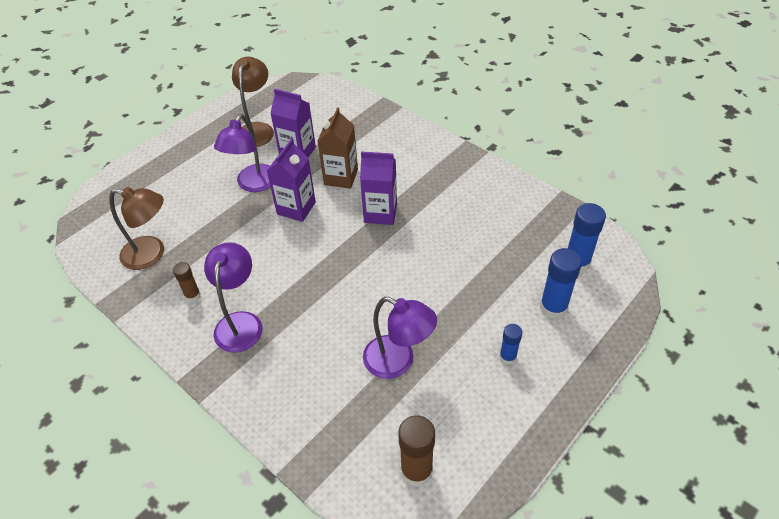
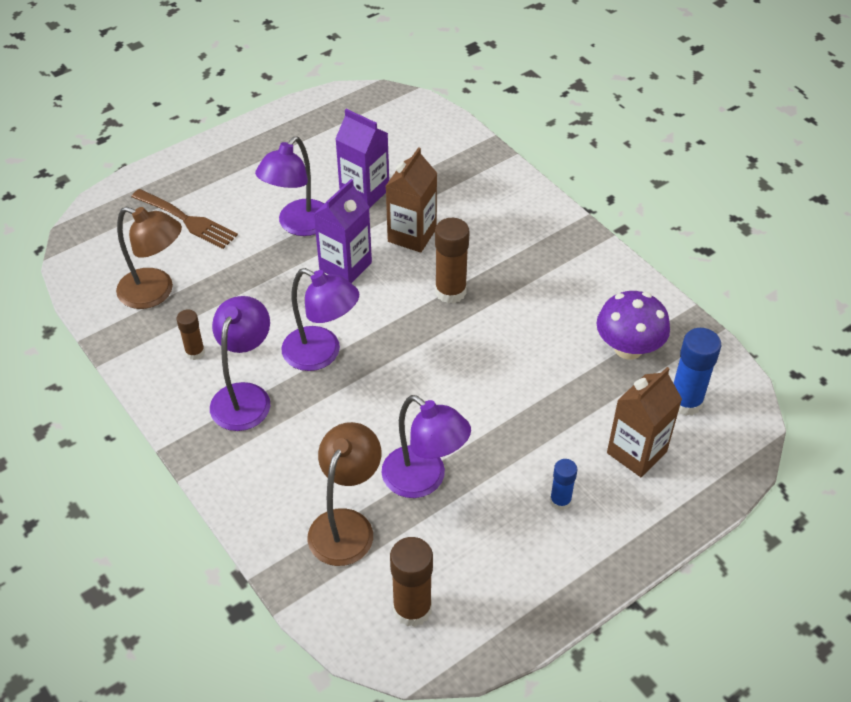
camera: 10 degrees right, 0 degrees up
(166, 195) = (187, 220): none -> brown fork
(257, 129) = (319, 152): brown lamp -> brown lamp (346, 525)
(294, 278) = (322, 354): none -> purple lamp
(380, 213) = (450, 292): purple carton -> brown glue stick
(523, 230) = (628, 348): none -> purple mushroom
(553, 307) = (636, 452): blue glue stick -> brown carton

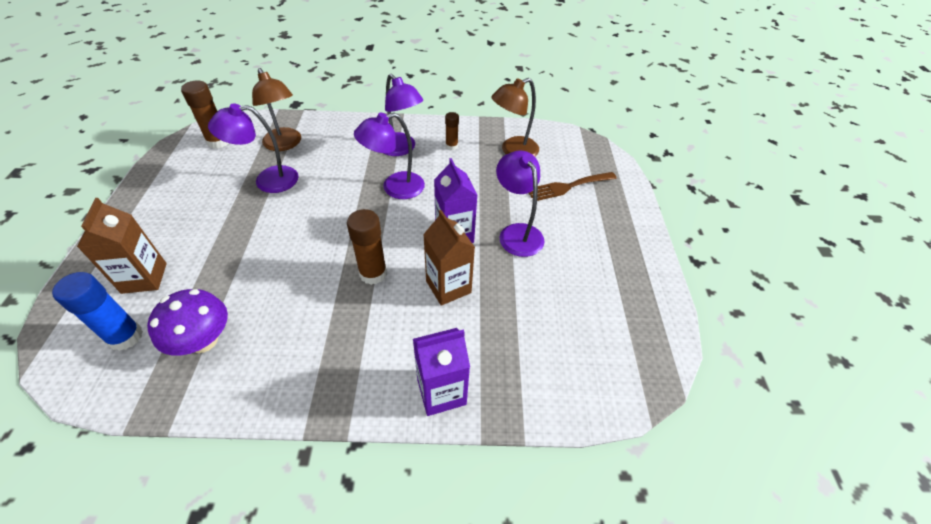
camera: 125 degrees right, 0 degrees up
(364, 192) = (521, 287): purple carton -> purple carton (441, 392)
(560, 501) = (178, 222): blue glue stick -> none

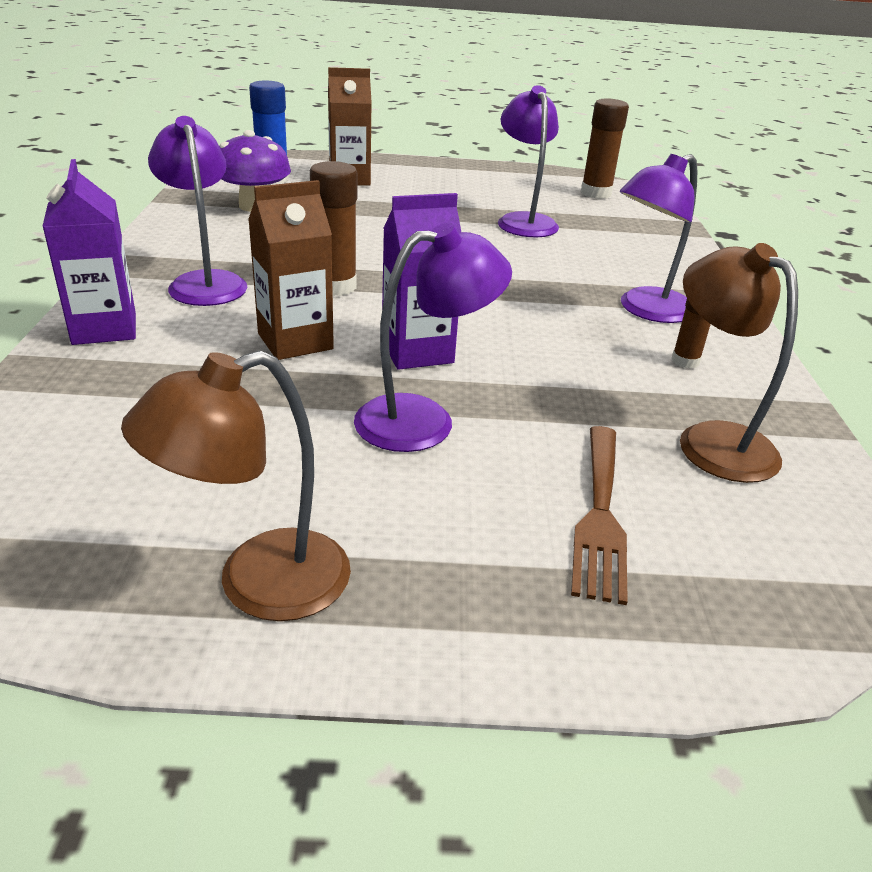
camera: 90 degrees right, 15 degrees down
(285, 144) = (610, 227): brown lamp -> brown lamp (259, 584)
(395, 188) = (532, 303): purple lamp -> purple lamp (205, 282)
(567, 187) = (600, 515): brown fork -> brown fork turned 150 degrees counterclockwise

